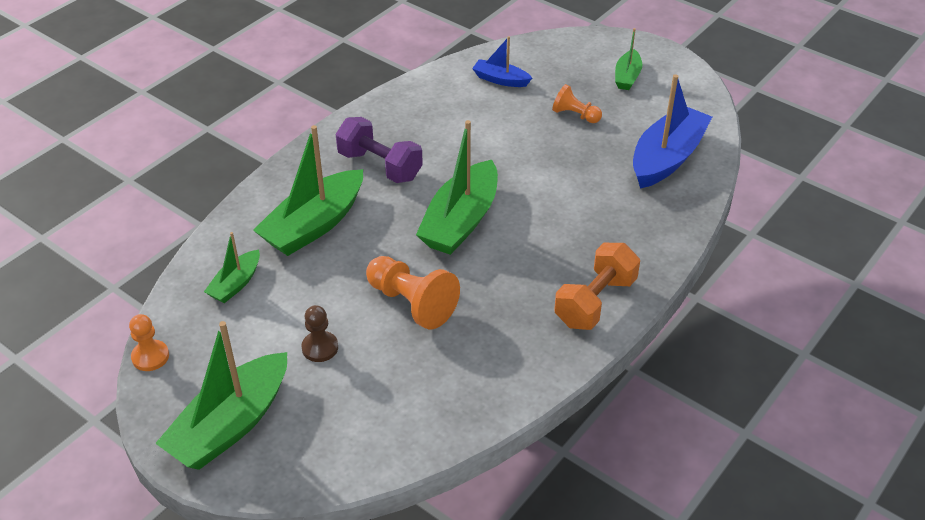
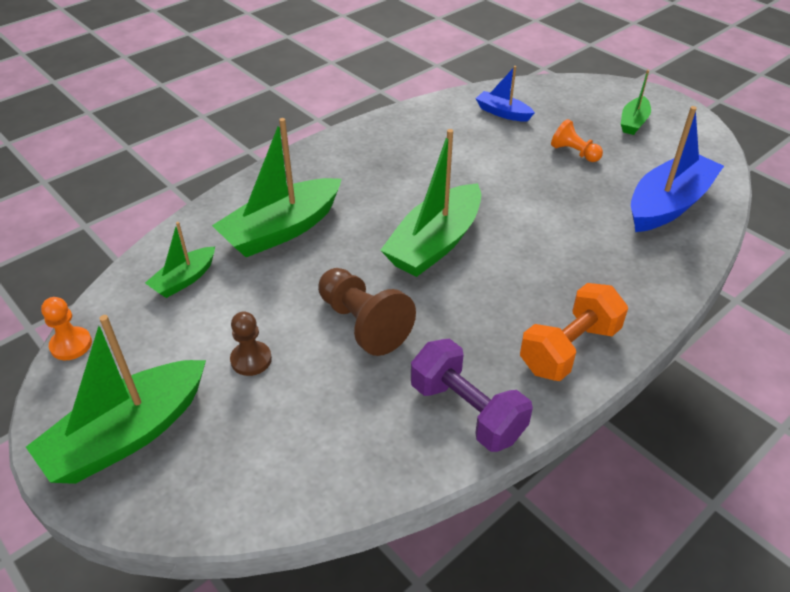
camera: 10 degrees right, 0 degrees up
(380, 166) = (364, 180): purple dumbbell -> purple dumbbell (467, 411)
(412, 303) = (363, 324): orange pawn -> brown pawn

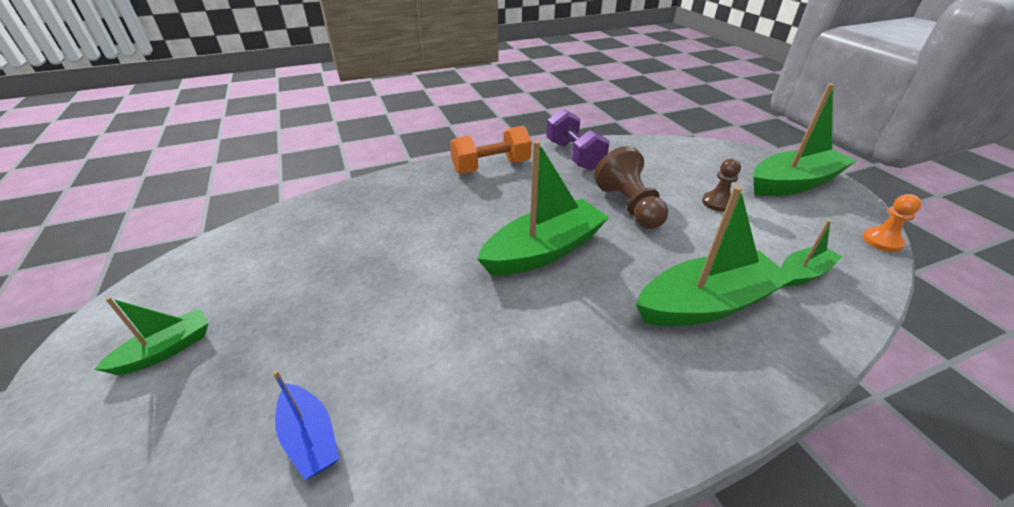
camera: 160 degrees left, 5 degrees down
(574, 153) = (304, 320): orange pawn -> none
(668, 204) = (299, 234): blue boat -> none

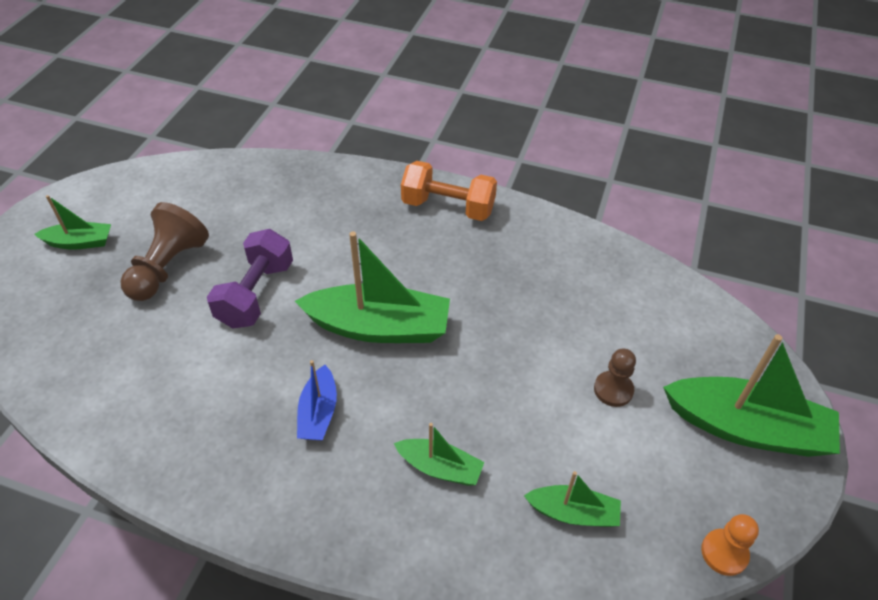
camera: 40 degrees right, 10 degrees up
(310, 437) = (94, 358): blue boat -> blue boat (318, 412)
(574, 155) = (547, 240): purple dumbbell -> purple dumbbell (256, 294)
(629, 206) = (515, 333): brown pawn -> brown pawn (168, 267)
(706, 304) = (440, 468): green boat -> green boat, size x0.53

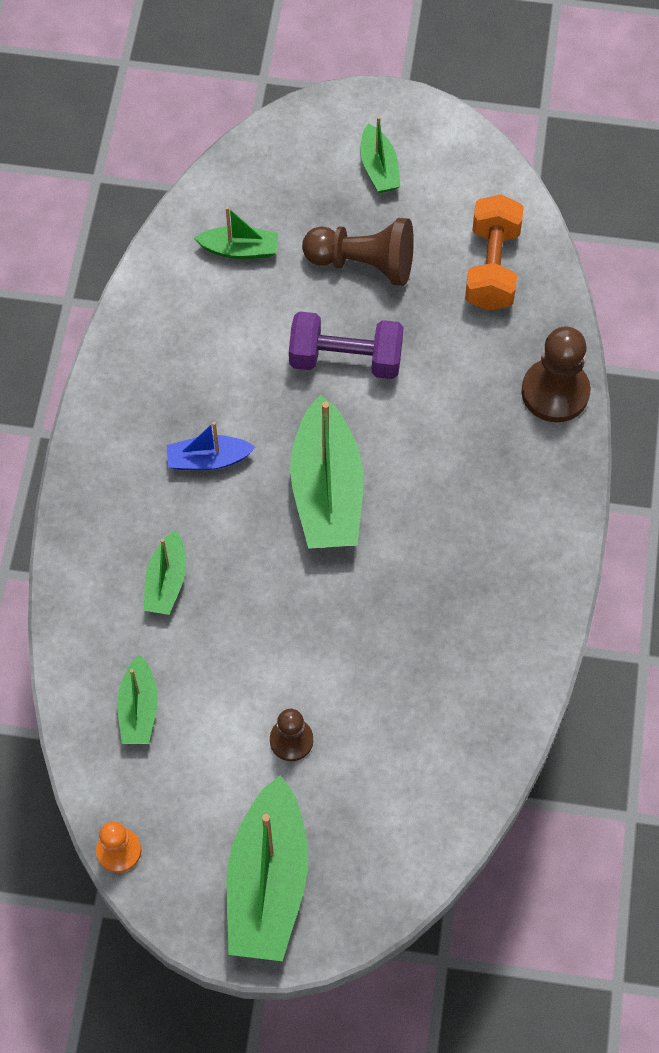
camera: 80 degrees right, 15 degrees up
(103, 353) = (240, 249): none -> green boat
(338, 177) = (555, 392): none -> brown pawn
(448, 207) = (535, 528): orange dumbbell -> orange dumbbell (492, 267)

